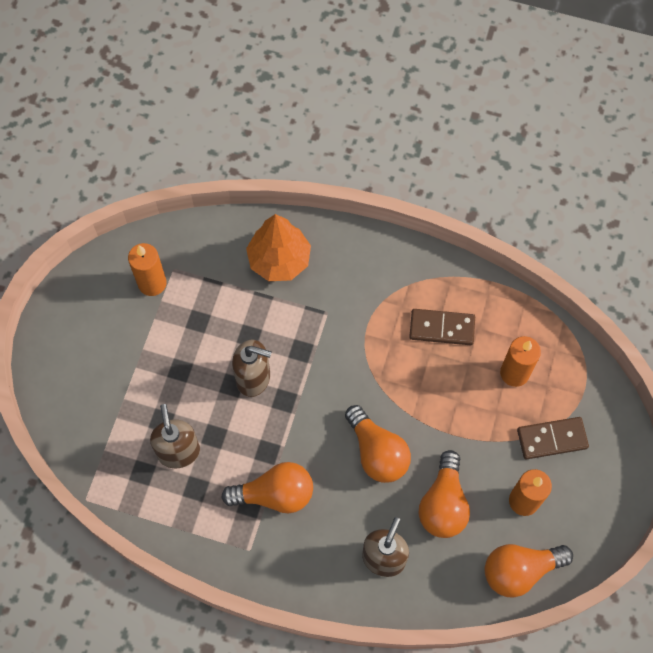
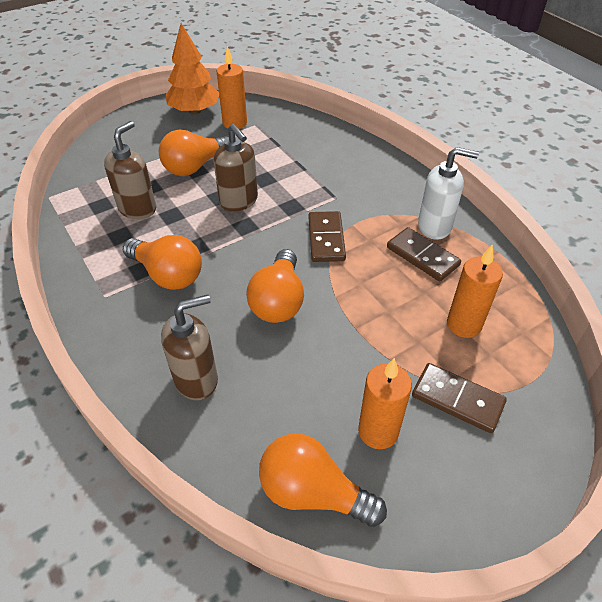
camera: 40 degrees right, 20 degrees down
(279, 260) = (333, 154): orange tree -> orange tree (194, 111)
(358, 365) = (326, 239): none -> brown domino
(427, 288) = (435, 226): none -> white soap dispenser
(443, 504) = (295, 377): orange light bulb -> orange light bulb (195, 167)

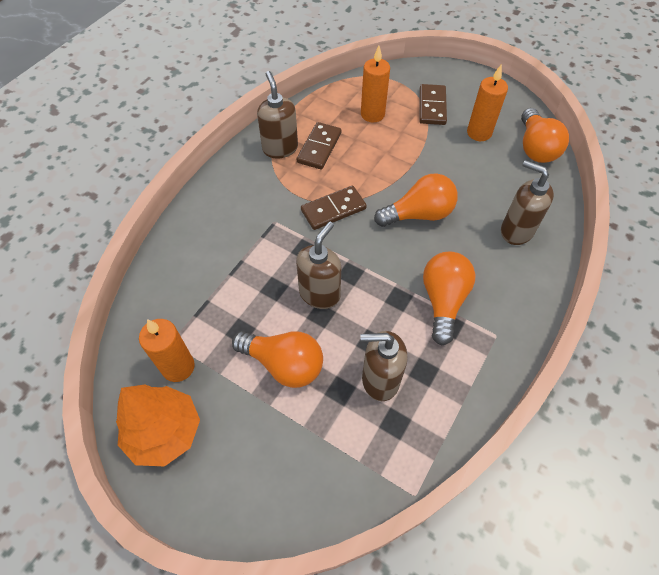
camera: 115 degrees left, 10 degrees up
(435, 226) = (280, 148): white soap dispenser -> brown soap dispenser

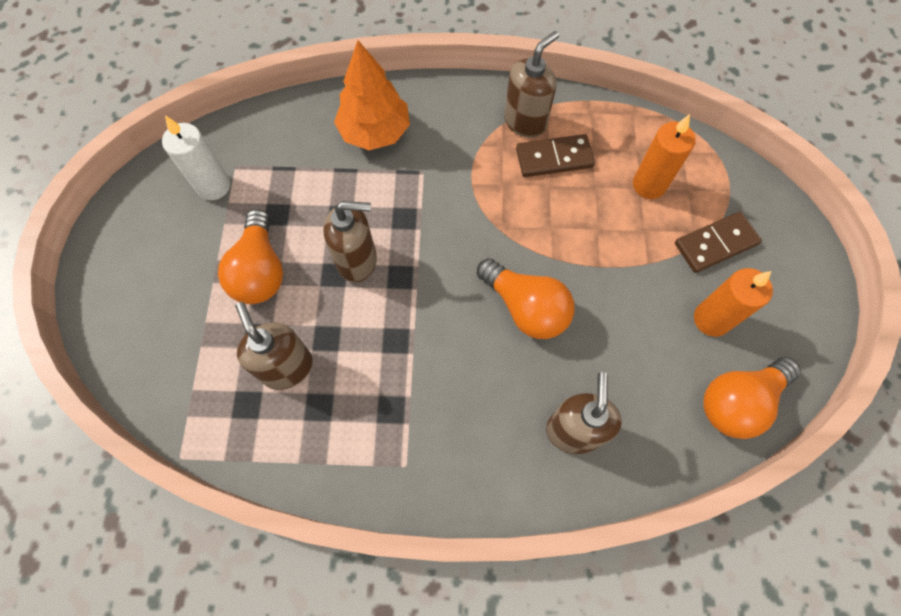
camera: 60 degrees right, 10 degrees up
(165, 432) = (148, 213): orange tree -> orange tree (375, 132)
(178, 367) = (213, 186): orange candle -> white candle
(333, 209) = (474, 217): brown domino -> none
(443, 301) = (418, 388): orange light bulb -> none

